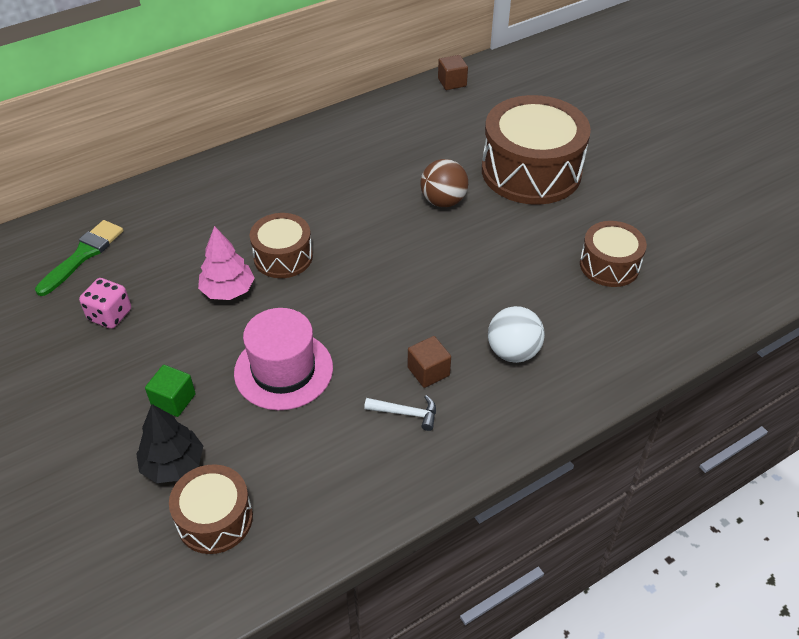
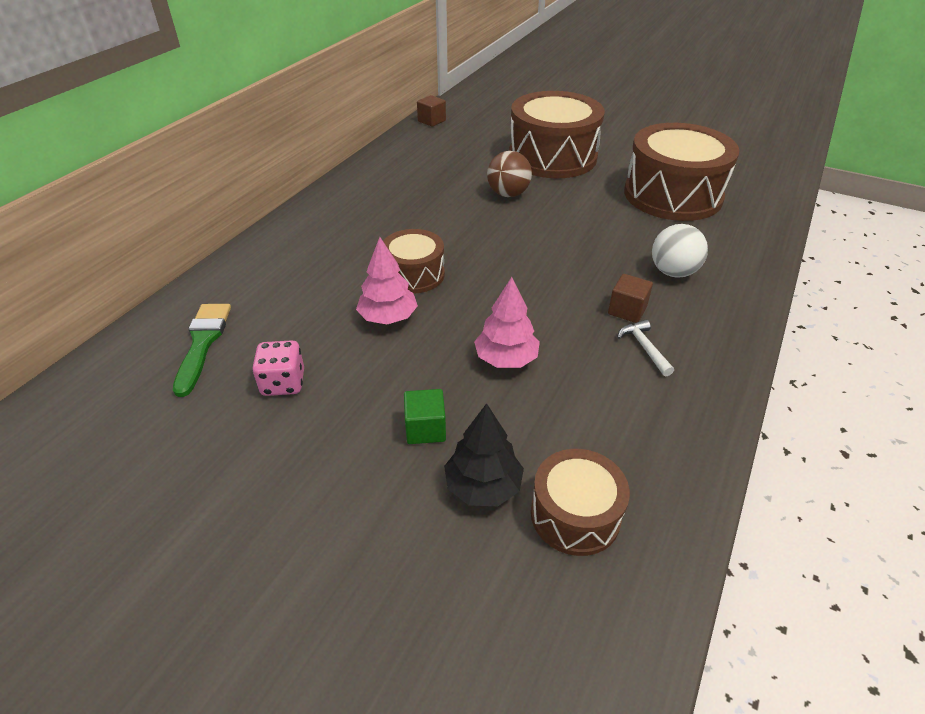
camera: 30 degrees left, 5 degrees down
(283, 370) = (506, 359): pink hat -> pink tree
(406, 413) = (644, 348): white hammer -> white hammer turned 90 degrees counterclockwise
(609, 265) = (672, 195): brown drum -> brown drum, size x1.86

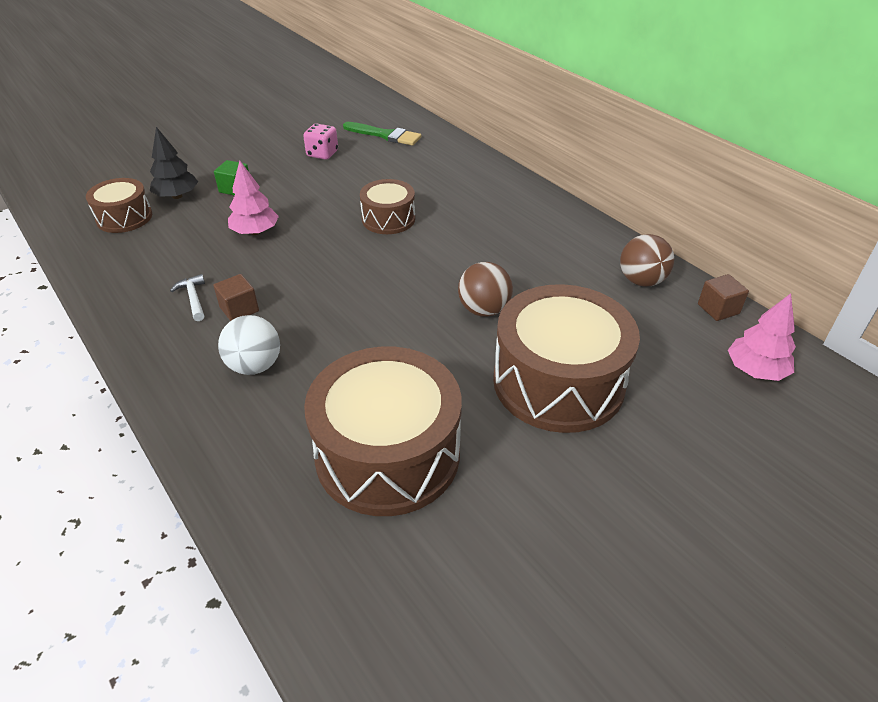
camera: 115 degrees right, 0 degrees up
(388, 317) = (347, 197): pink tree -> pink tree (755, 370)
(420, 145) = (641, 281): none -> brown ball
(644, 348) = (193, 298): white hammer -> white hammer turned 120 degrees counterclockwise

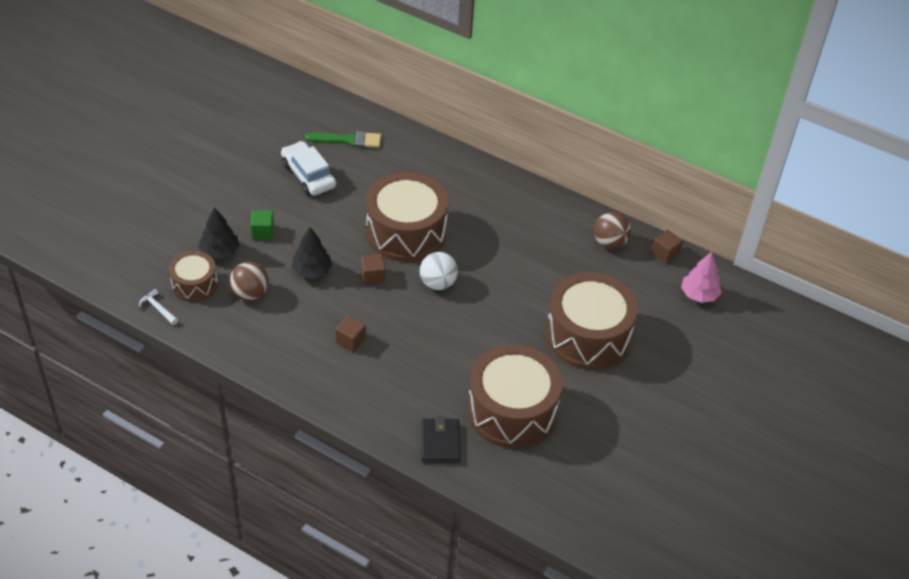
camera: 25 degrees left, 5 degrees up
(193, 298) = (311, 341): white hammer -> white hammer (158, 308)
(253, 468) = (440, 442): none -> black wallet
(255, 232) = (312, 271): pink tree -> black tree
(255, 366) = (393, 379): white ball -> white ball (438, 283)
(318, 251) = (373, 276): none -> brown cube
(322, 154) = (308, 175): pink dice -> white car
(388, 219) = (406, 232): brown drum -> brown drum, size x1.86
(484, 310) = (517, 295): brown ball -> brown ball (250, 293)

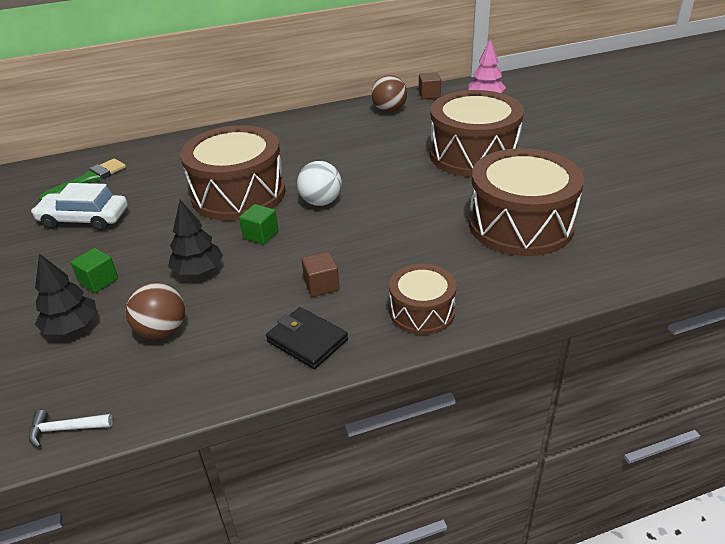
camera: 45 degrees left, 10 degrees down
(194, 284) = (82, 372): brown drum -> brown drum (422, 312)
(373, 276) = (261, 235): brown cube -> green cube
(440, 442) = (521, 284): black wallet -> black wallet (307, 341)

